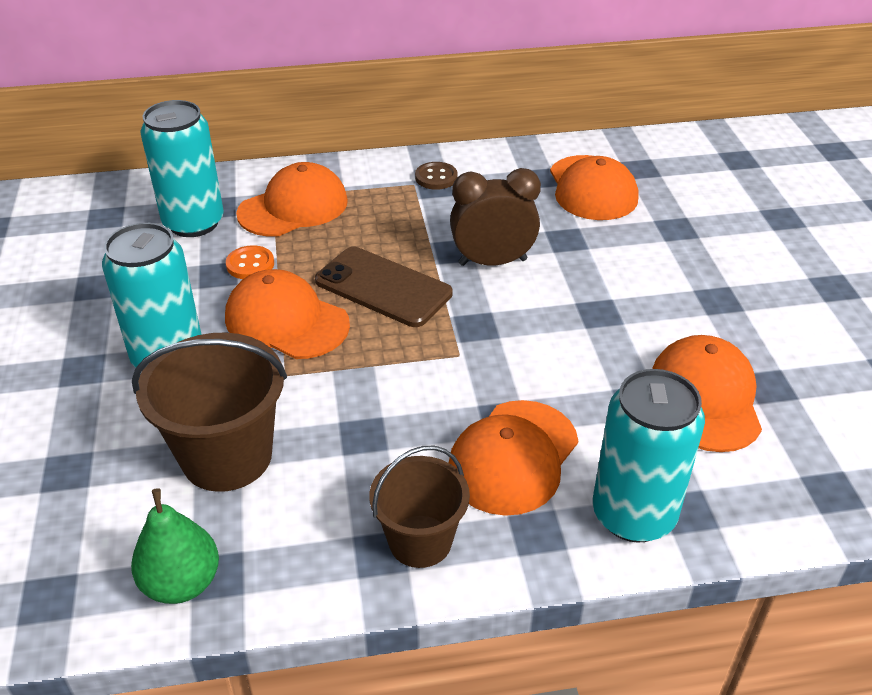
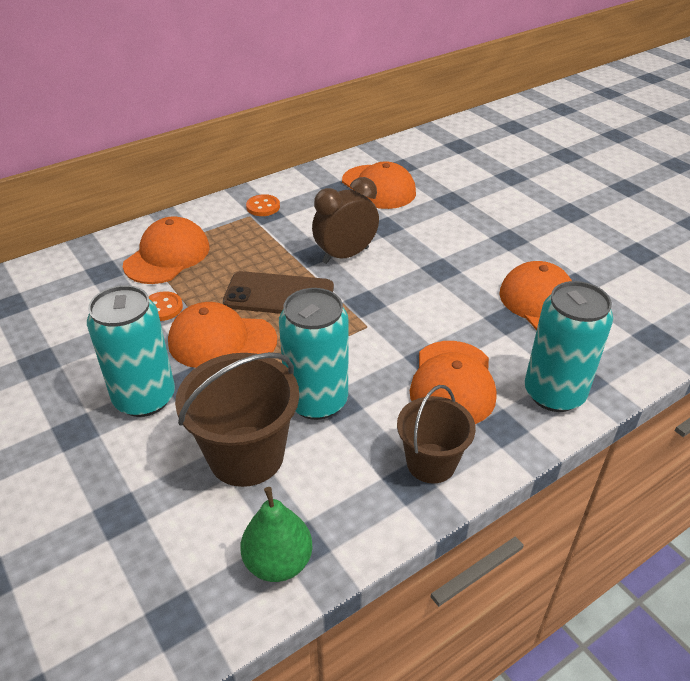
camera: 25 degrees left, 0 degrees up
(193, 223) = (91, 289): turquoise can -> turquoise can (316, 401)
(436, 177) = (263, 207): brown button -> orange button

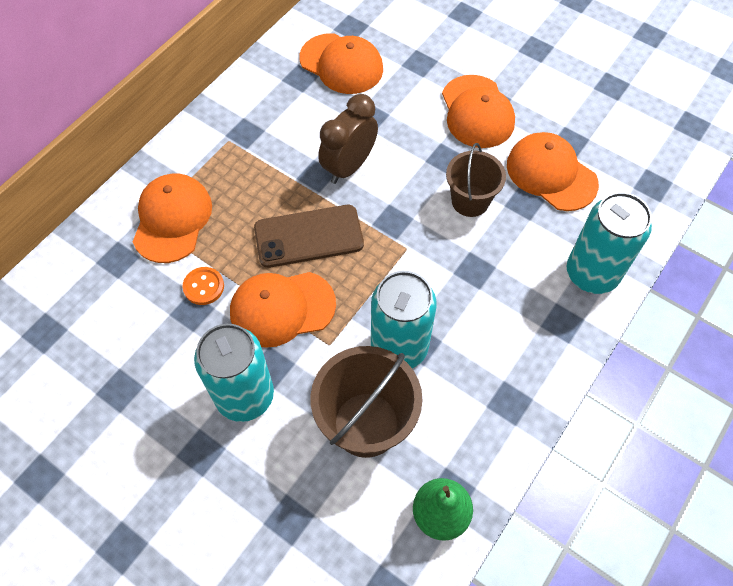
camera: 20 degrees left, 20 degrees up
(263, 207) = (236, 124): orange button -> none
(431, 463) = (520, 378): brown bucket -> brown bucket (470, 201)
(452, 383) = (506, 290): orange cap -> orange cap (477, 112)

